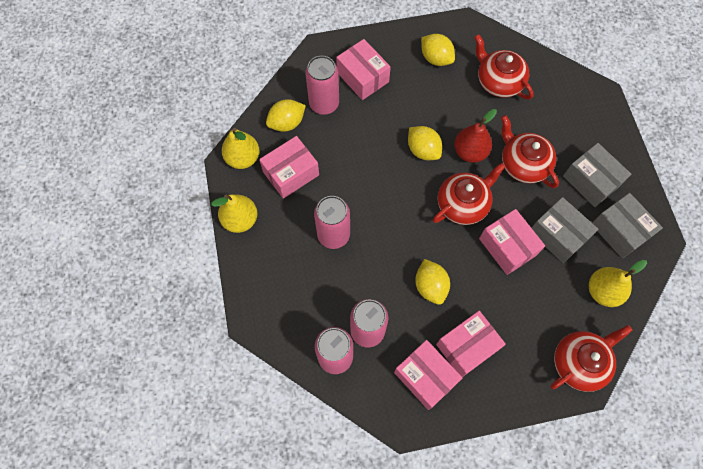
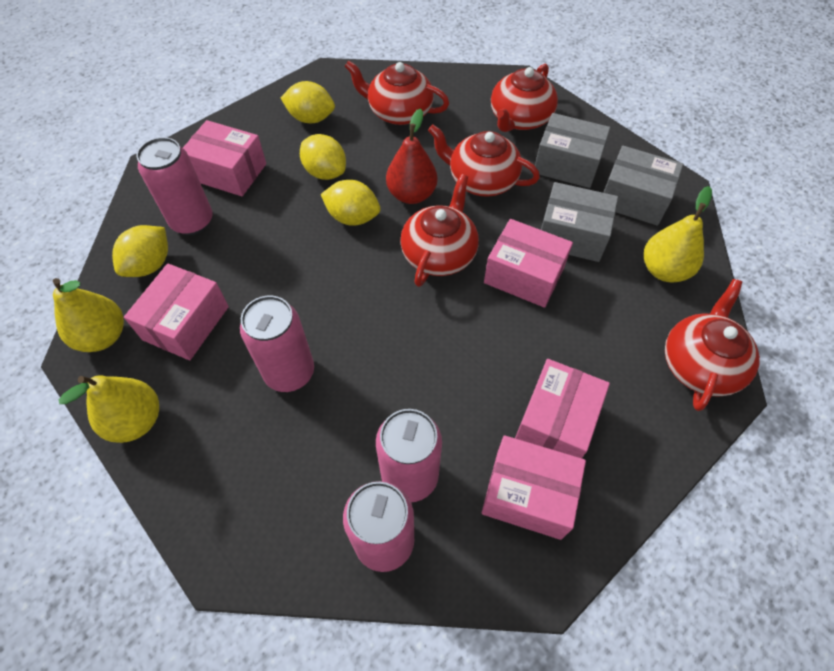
camera: 30 degrees left, 10 degrees down
(430, 286) = (460, 370): yellow lemon -> yellow lemon (325, 172)
(581, 128) = (519, 119): none -> red teapot

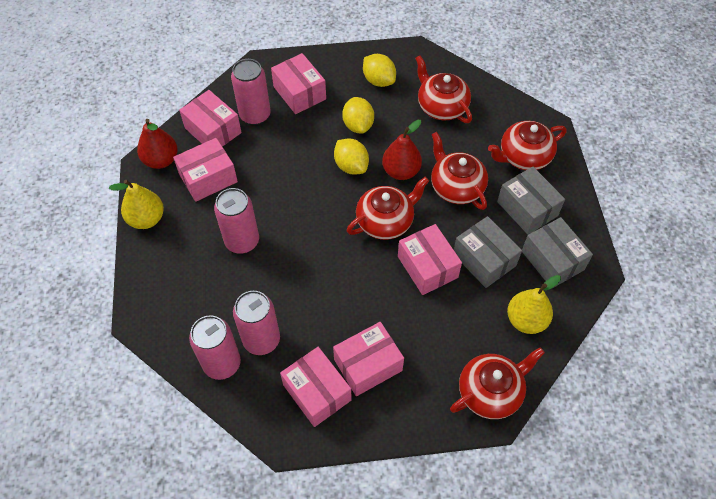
camera: 35 degrees right, 0 degrees up
(103, 336) = (161, 160): yellow pear -> red pear
(150, 265) = (213, 130): yellow lemon -> pink box

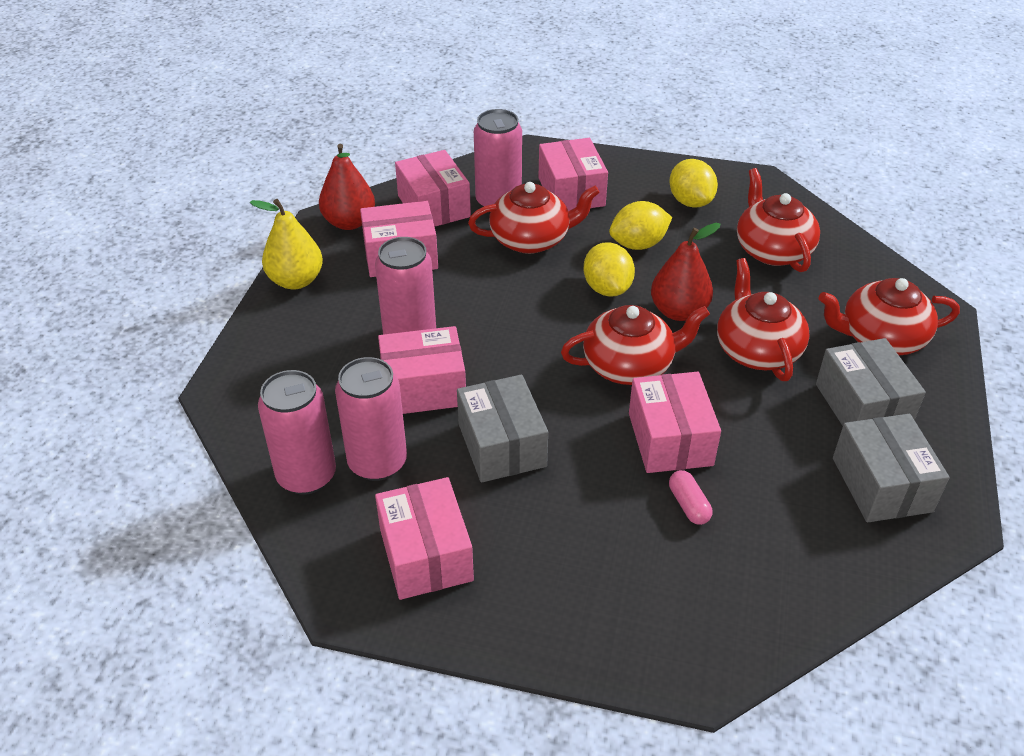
camera: 20 degrees right, 15 degrees down
(358, 125) = (638, 244): yellow lemon -> yellow lemon turned 60 degrees clockwise
(368, 365) = (521, 541): pink box -> pink box (423, 388)
(453, 309) = (688, 505): none -> pink capsule
(484, 259) = (765, 453): grey box -> grey box (501, 445)
(490, 392) = (706, 639): red teapot -> red teapot (531, 239)
(526, 320) = (806, 555): yellow pear -> none

